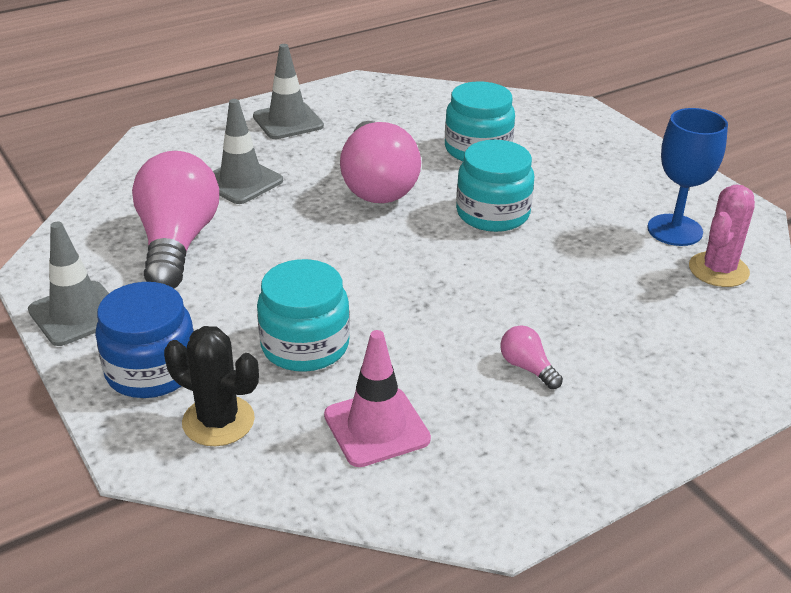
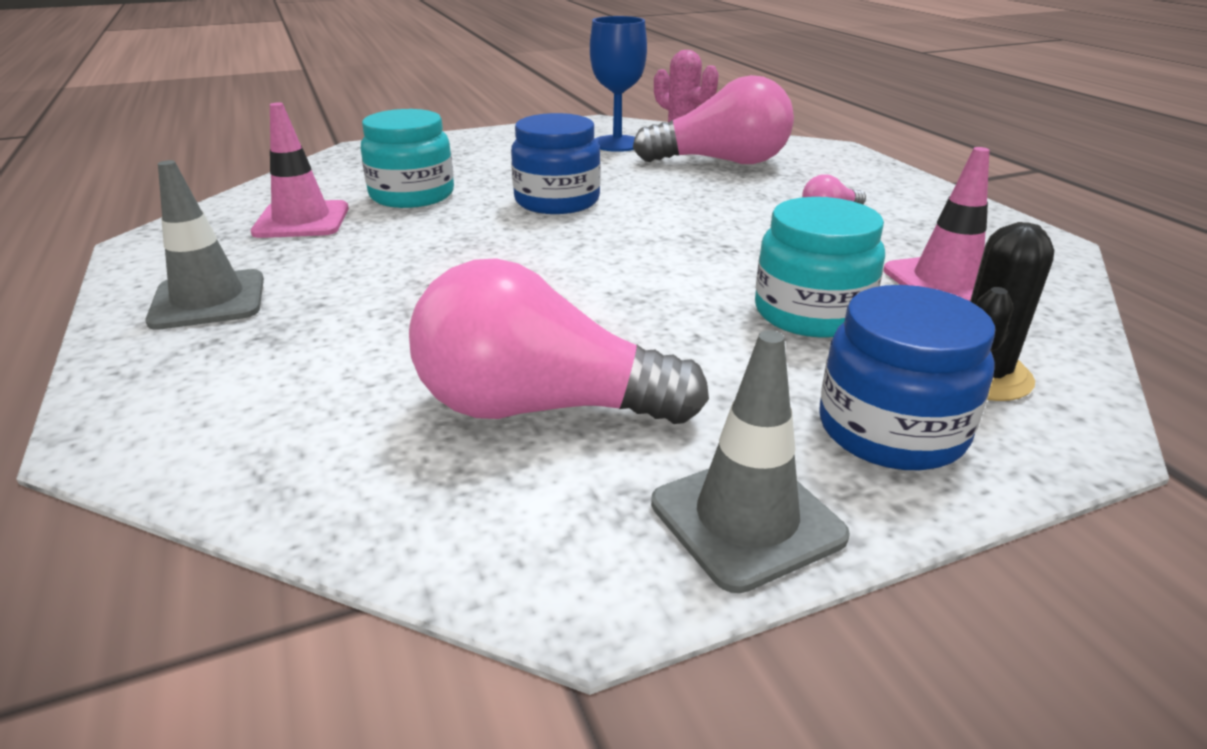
camera: 80 degrees left, 5 degrees down
(241, 181) = (375, 345): grey traffic cone -> none
(377, 185) = (456, 251): pink light bulb -> pink light bulb (721, 162)
(412, 120) = (302, 220): none -> pink traffic cone
(492, 213) = (557, 201): turquoise jar -> blue jar

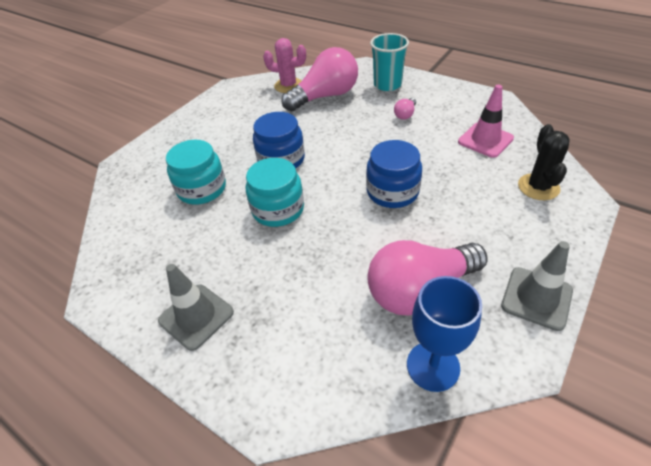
camera: 30 degrees left, 15 degrees up
(302, 220) = (166, 237): pink traffic cone -> none
(617, 144) = (260, 102): blue goblet -> blue goblet (433, 366)
(811, 313) = (458, 182): turquoise jar -> turquoise jar (278, 209)
(845, 175) = (387, 84): none -> turquoise cup
(891, 430) = (537, 230): blue jar -> blue jar (392, 192)

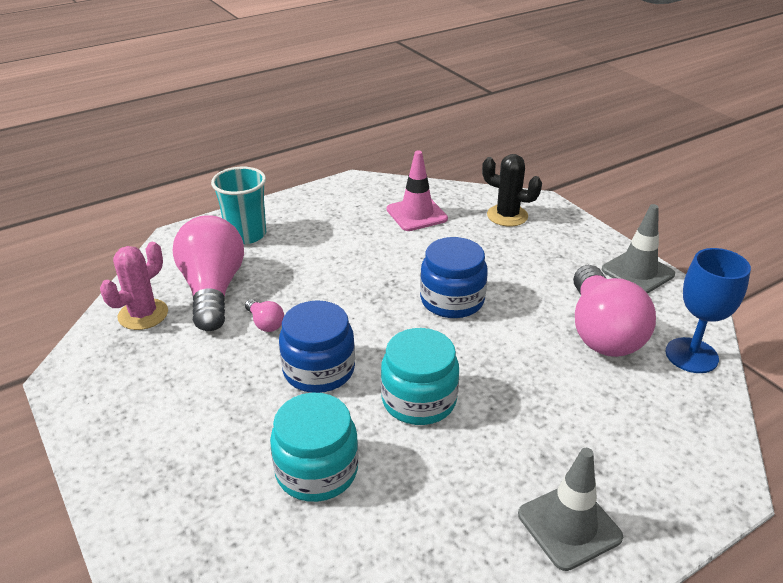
camera: 70 degrees left, 10 degrees down
(405, 114) = (322, 244): pink light bulb -> pink light bulb (265, 323)

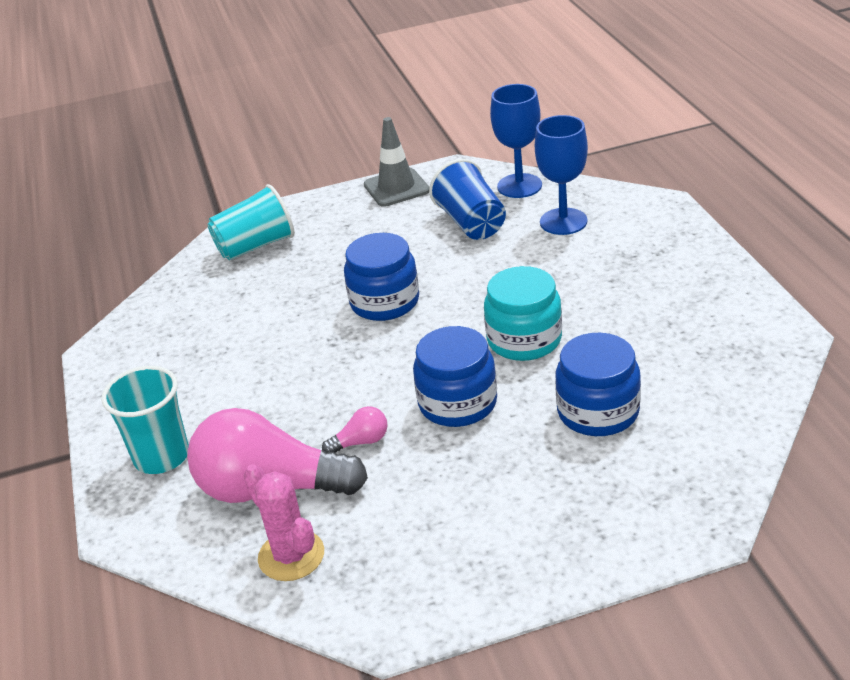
camera: 70 degrees left, 0 degrees up
(317, 470) = (598, 412): turquoise jar -> blue jar
(416, 214) = (210, 308): pink traffic cone -> none
(507, 216) = (256, 246): black cactus -> turquoise cup
(569, 526) = (685, 279): grey traffic cone -> none
(602, 331) = (471, 223): pink light bulb -> blue cup
(639, 400) = (563, 221): none -> blue goblet

